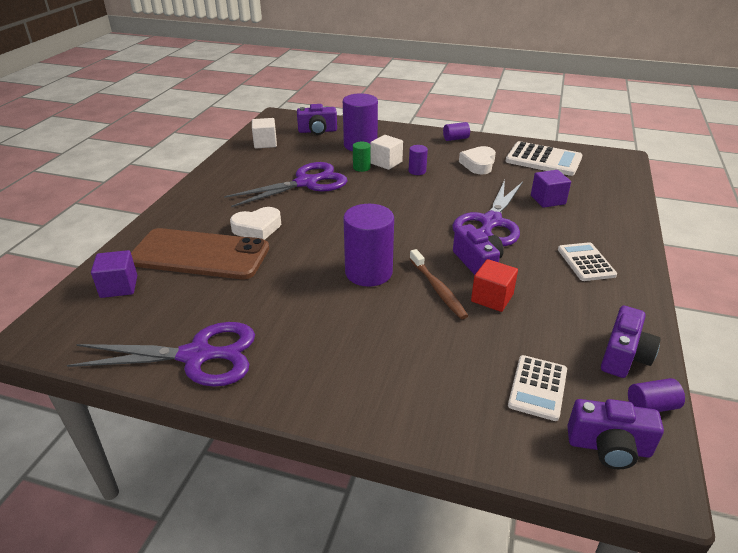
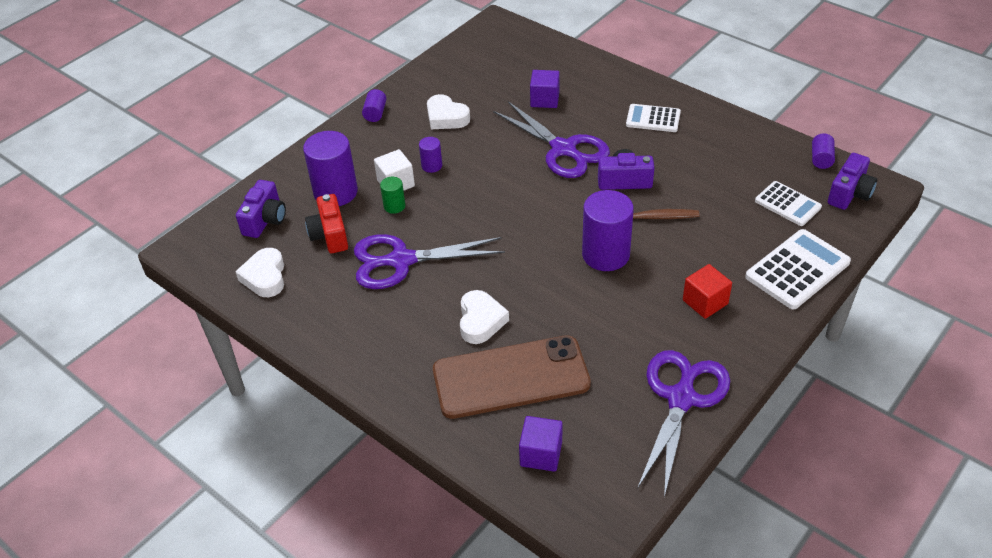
camera: 65 degrees left, 10 degrees up
(200, 255) = (511, 377): brown phone -> brown phone turned 45 degrees clockwise
(265, 143) = (265, 277): white cube -> white heart
(306, 183) = (401, 260): purple scissors -> purple scissors turned 90 degrees counterclockwise
(316, 153) = (330, 235): none -> red camera
(492, 298) = (677, 190): red cube -> red cube (705, 302)
(543, 160) = (467, 71): white calculator -> white calculator (797, 270)
(624, 356) = (770, 149): purple camera -> none

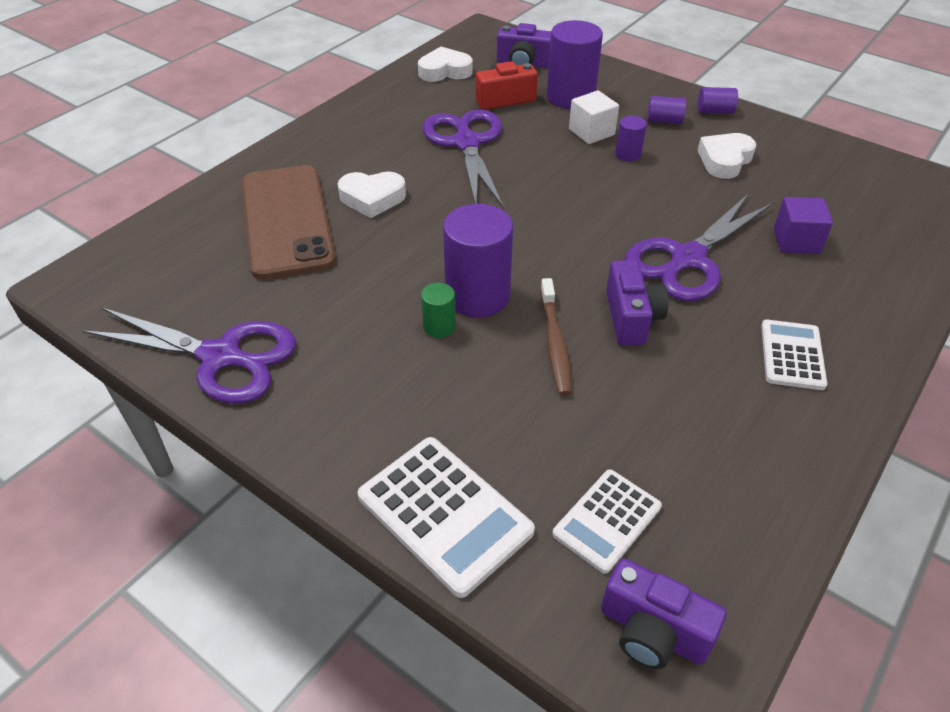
camera: 85 degrees right, 0 degrees up
(394, 206) = (553, 134): green cylinder -> green cylinder (439, 327)
(541, 454) = (179, 243): purple cube -> none
(705, 302) = (383, 391): red cube -> none
(821, 159) = (750, 595): purple cylinder -> purple cylinder (664, 121)

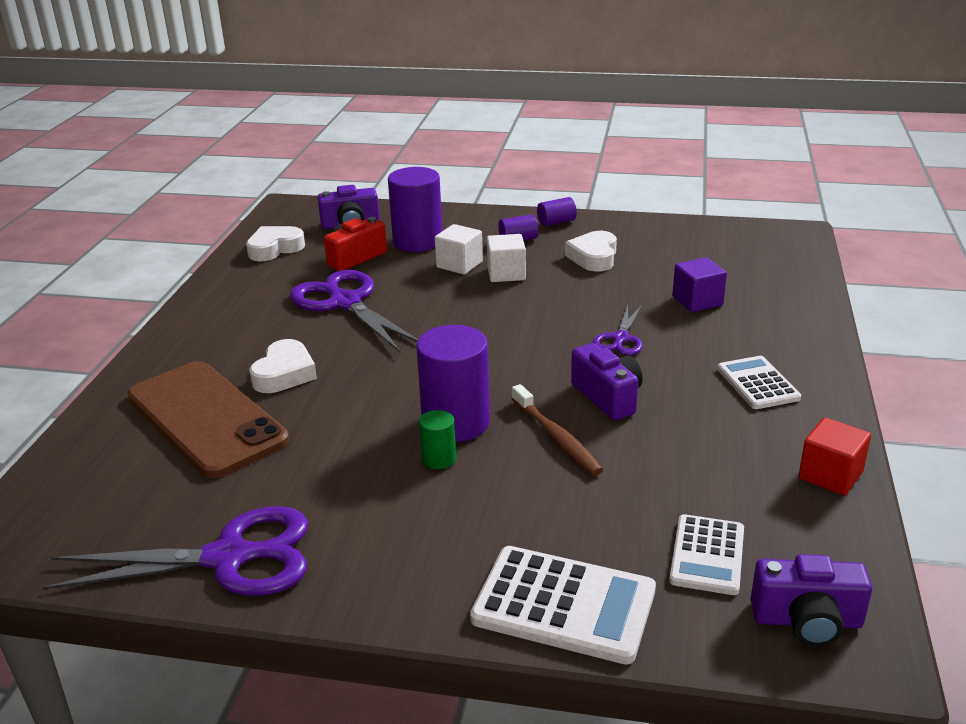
camera: 25 degrees left, 15 degrees down
(372, 198) = (284, 373): white heart -> white heart turned 45 degrees counterclockwise
(628, 154) = (506, 273): purple cylinder -> white cube
(688, 259) = (620, 339): purple scissors -> purple scissors, size x0.53
(793, 486) = (830, 475): none -> red cube

